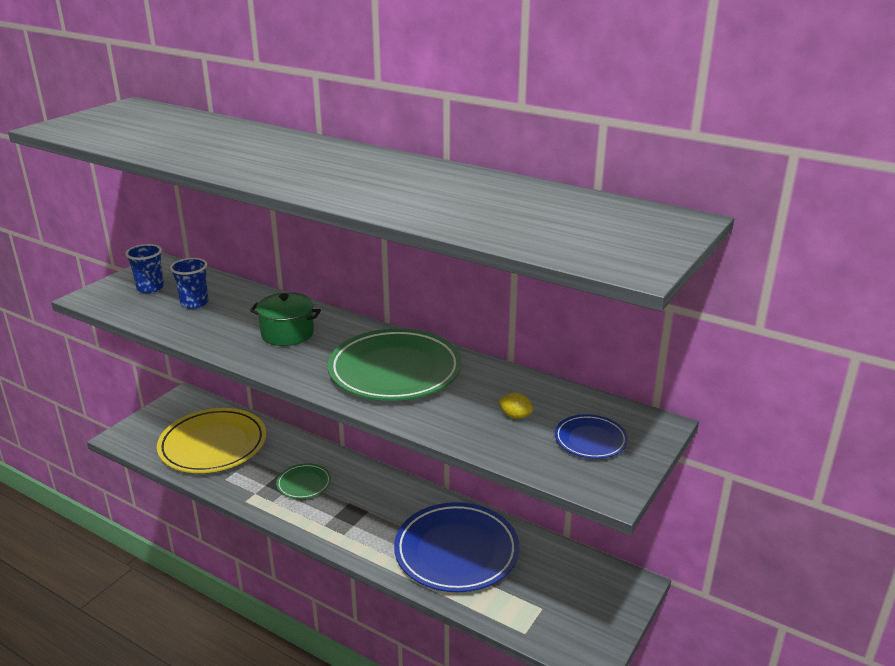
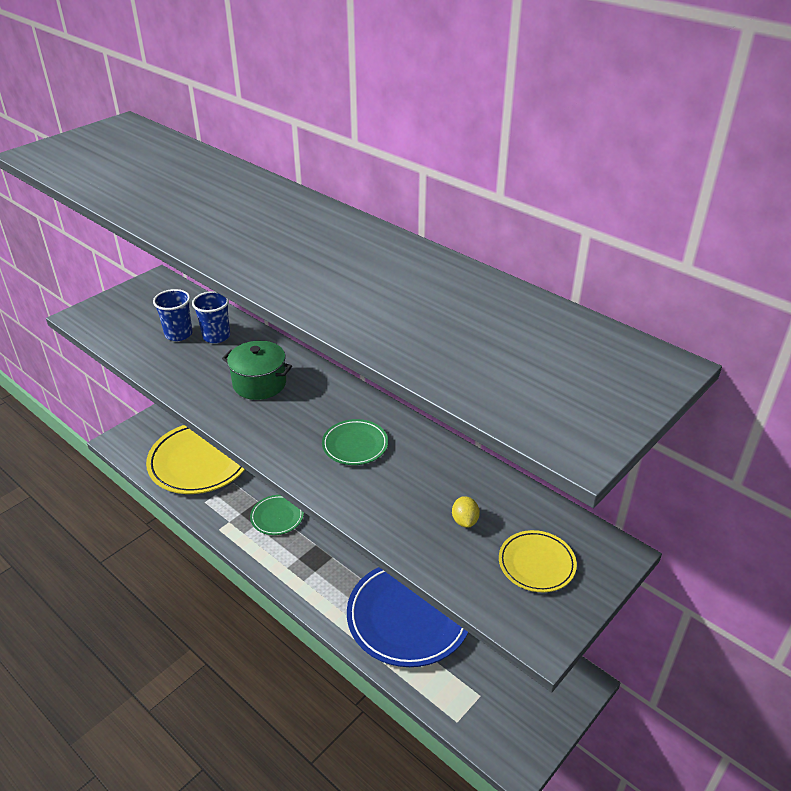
camera: 10 degrees right, 10 degrees up
(150, 288) = (141, 310): blue cup -> blue cup (216, 336)
(395, 371) = (355, 445): green plate -> green plate, size x0.48
(515, 416) = (465, 521): yellow lemon -> yellow lemon turned 45 degrees clockwise
(590, 440) = (536, 564): blue plate -> yellow plate

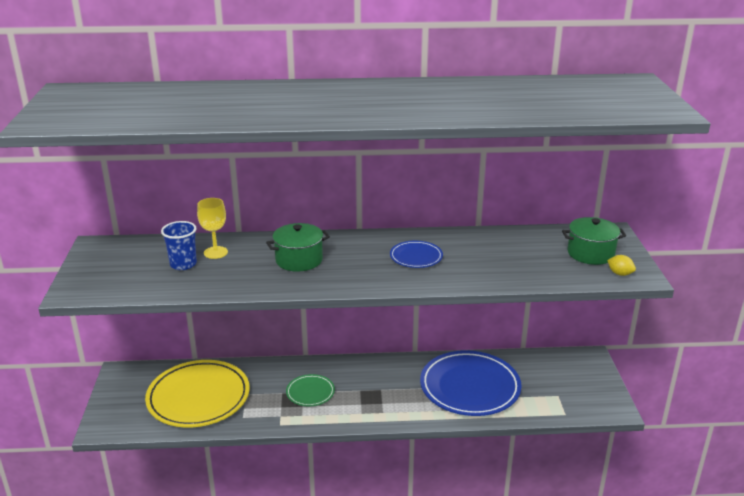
camera: 45 degrees left, 10 degrees down
(216, 336) = (215, 252): blue cup -> yellow goblet
(355, 445) = (416, 257): green plate -> blue plate
(465, 521) = (531, 256): yellow lemon -> yellow lemon (620, 274)
(536, 564) = (590, 253): yellow plate -> green pot

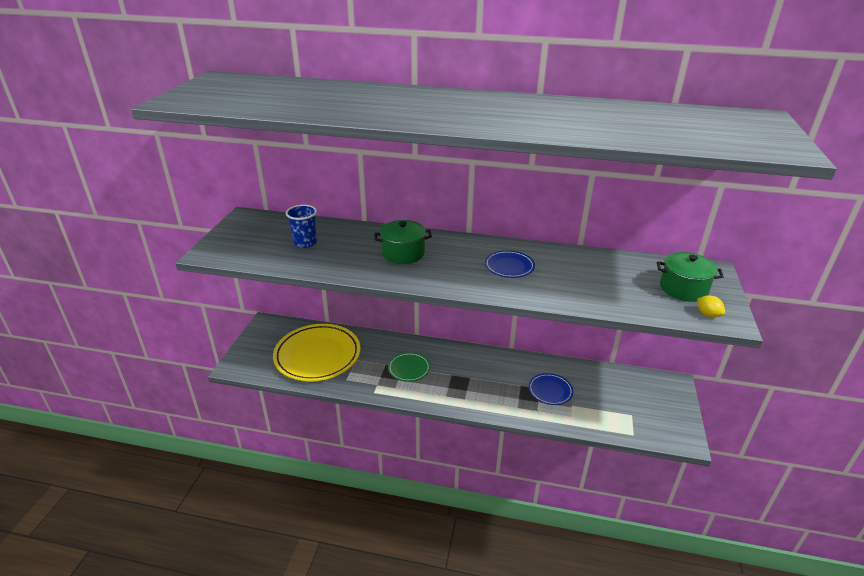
camera: 15 degrees right, 5 degrees up
(215, 252) = (336, 236): yellow goblet -> none
(470, 387) = (550, 391): blue plate -> blue plate, size x0.48

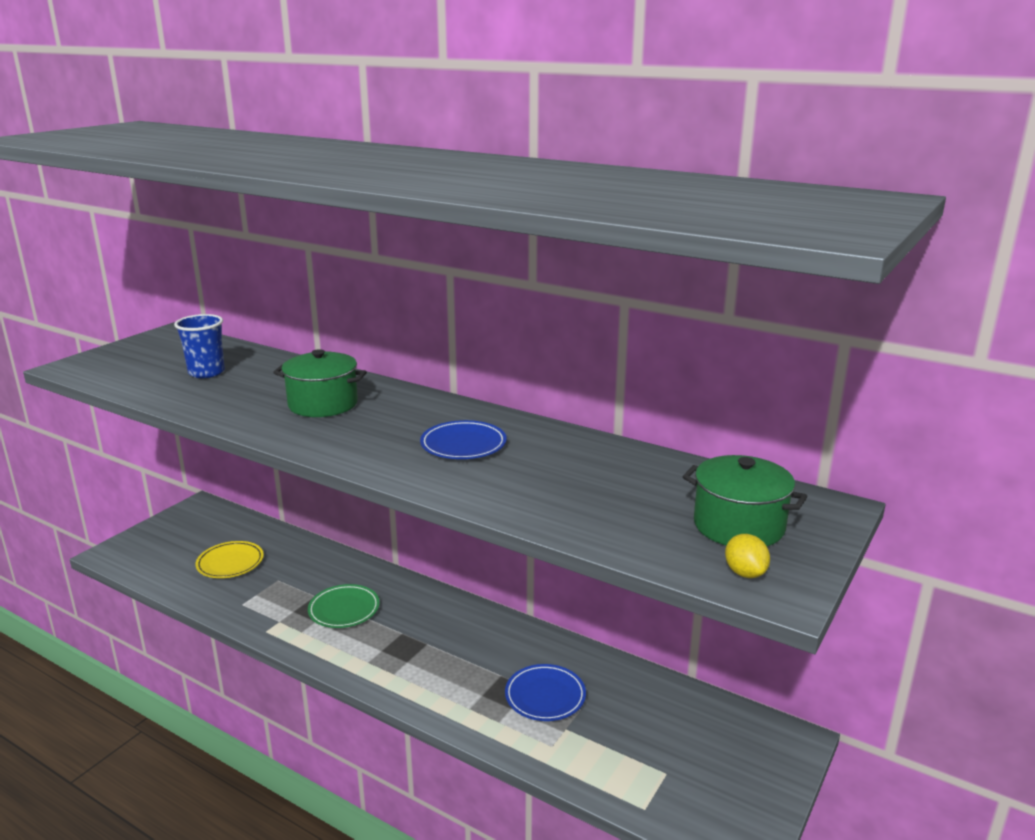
camera: 20 degrees right, 10 degrees down
(317, 355) = (230, 563): yellow plate -> yellow plate, size x0.48

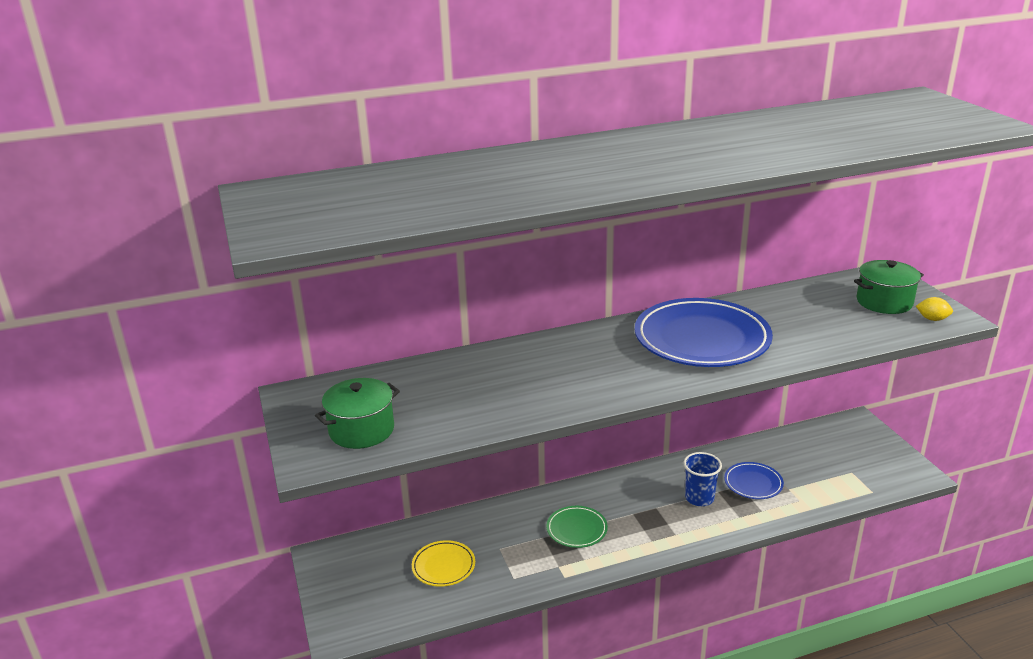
camera: 50 degrees left, 5 degrees up
(206, 372) = (429, 398): blue cup -> blue cup (699, 498)
(323, 404) = (569, 367): green pot -> green pot (361, 430)
(463, 445) = (702, 339): blue plate -> blue plate, size x2.08

